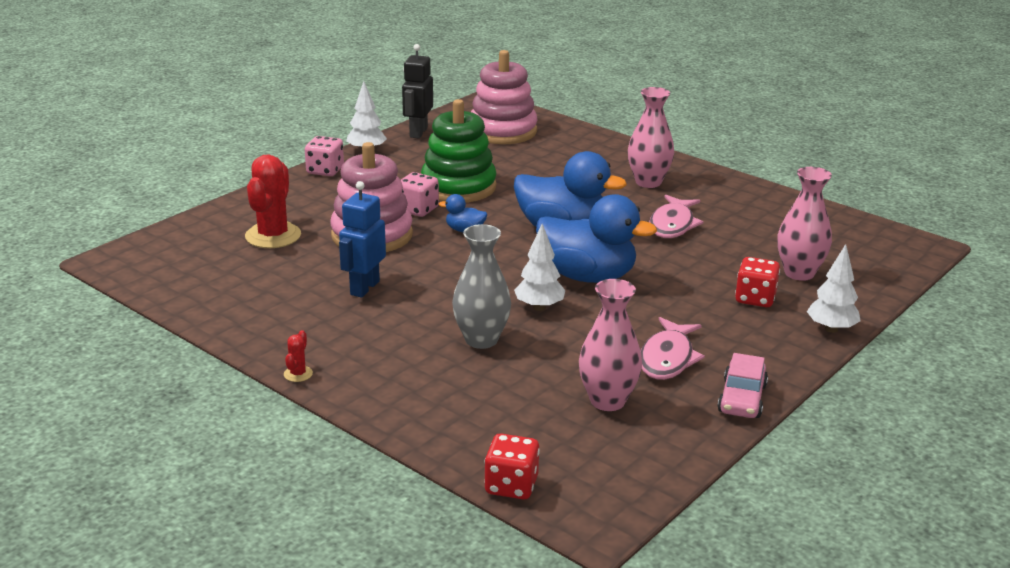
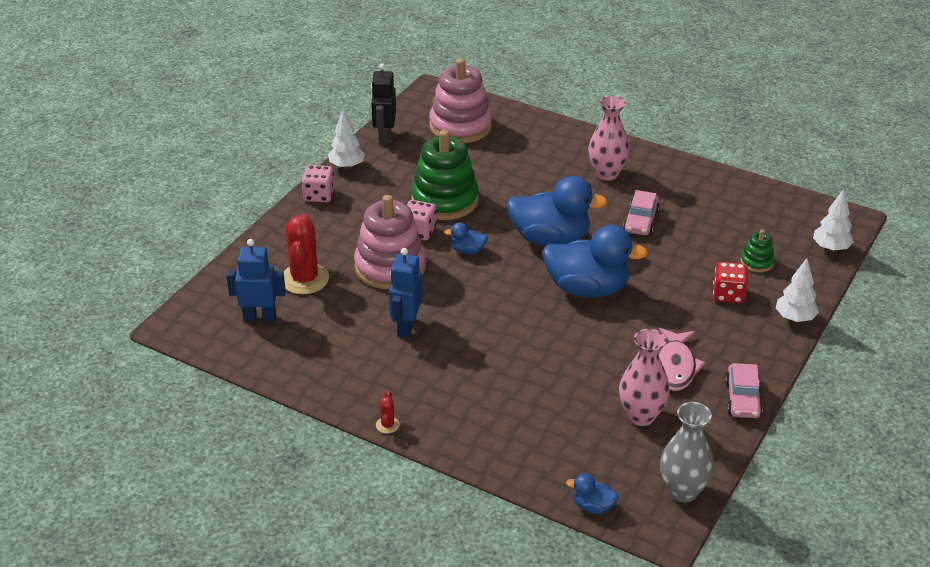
camera: 10 degrees left, 10 degrees up
(206, 263) = (260, 317): none -> blue robot
(481, 340) = (522, 369): grey vase -> grey vase (682, 491)
(511, 485) = (593, 507): red dice -> blue duck
(539, 307) = (558, 328): white tree -> white tree (831, 248)
(673, 225) = (641, 221): pink fish -> pink car
(799, 273) = (757, 262): pink vase -> green stacking toy

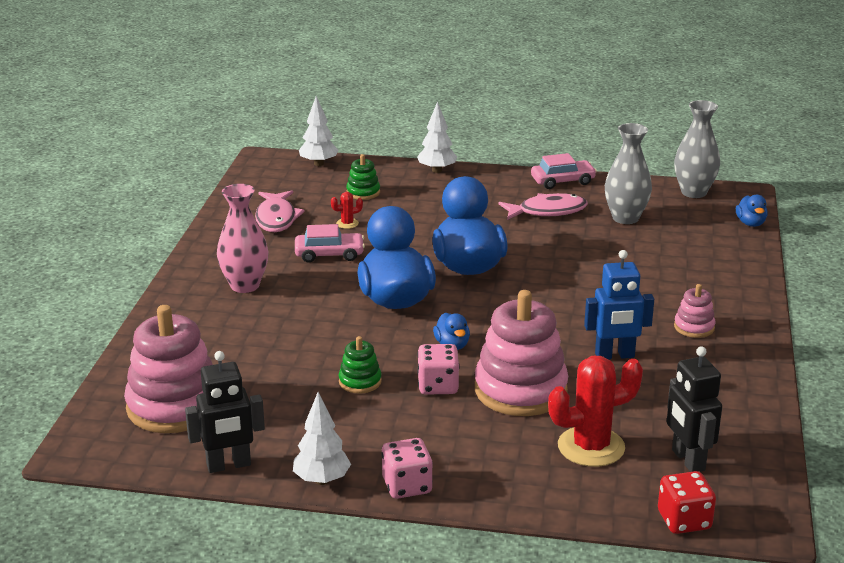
camera: 110 degrees left, 10 degrees down
(260, 317) = (687, 460): blue robot -> black robot
(387, 425) = (764, 334): red cactus -> red cactus (347, 223)
(421, 386) = (694, 327): none -> pink stacking toy
(444, 200) = (360, 381): green stacking toy -> green stacking toy, size x0.47
(641, 416) = (625, 218): pink vase -> grey vase
(719, 206) = (276, 218): none -> pink fish
(728, 294) = (424, 200): red dice -> red dice (684, 520)

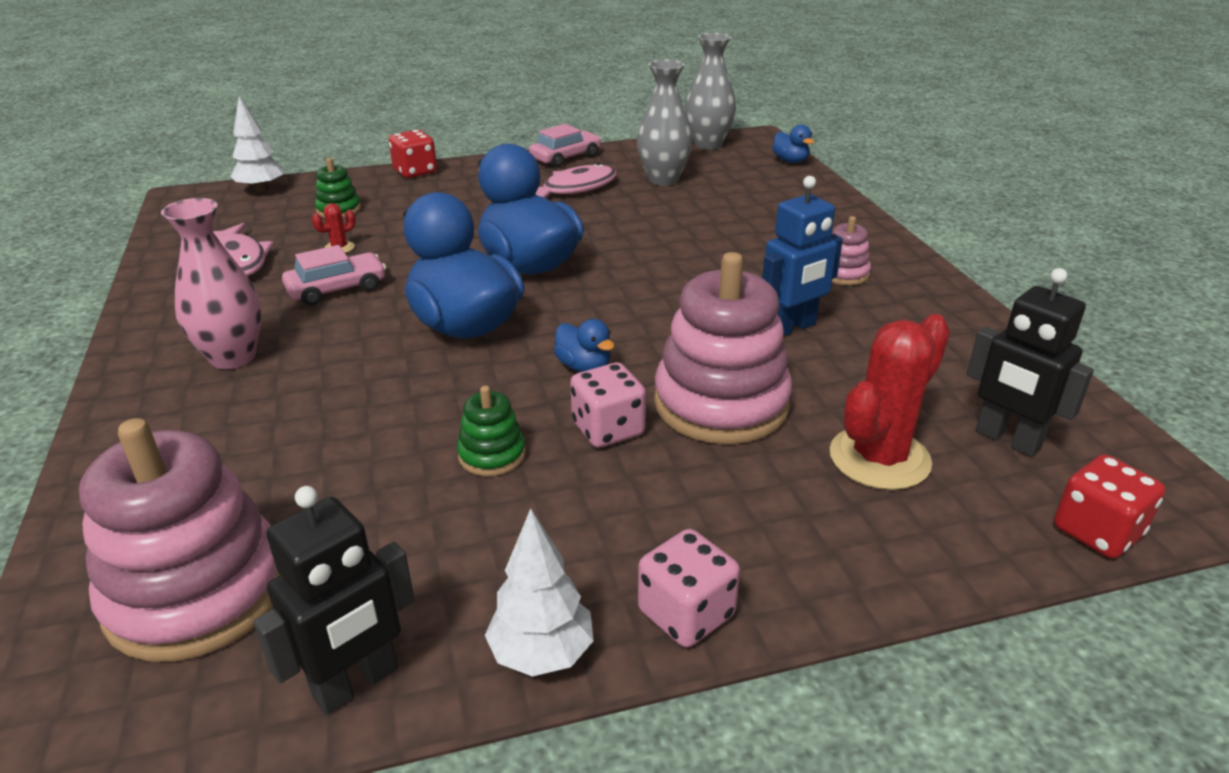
camera: 25 degrees left, 5 degrees up
(437, 170) = (415, 171): white tree -> red dice

